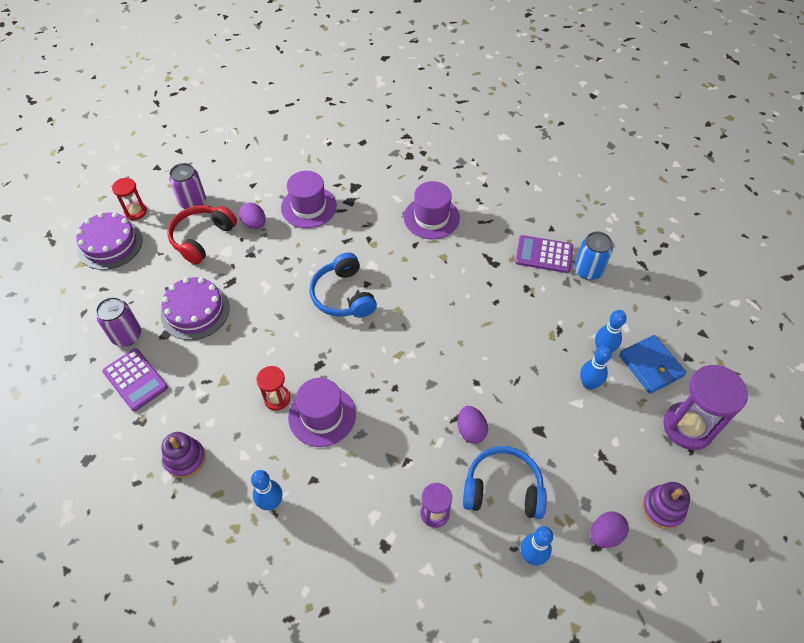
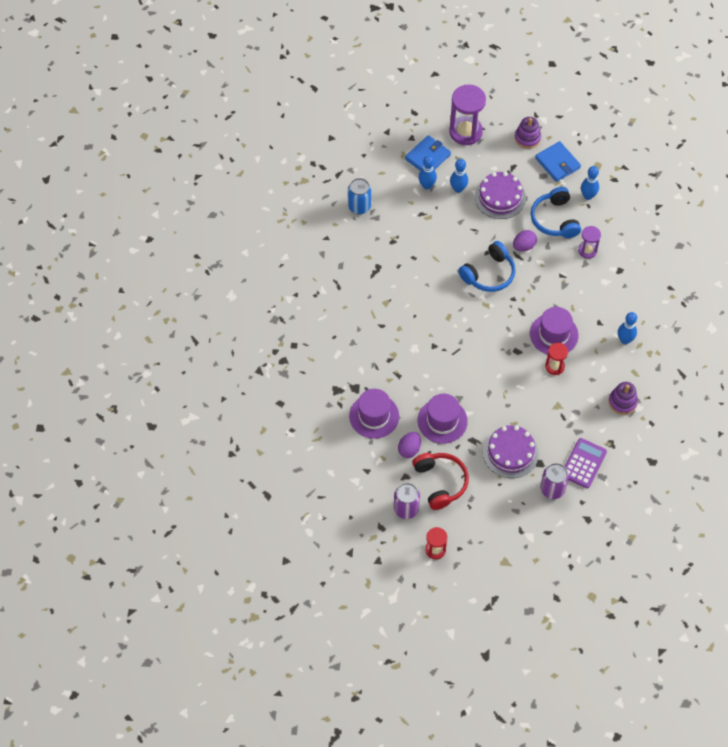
camera: 110 degrees left, 5 degrees up
(110, 244) = (477, 550): purple cake -> purple cake (500, 197)
(202, 238) = (440, 482): red headphones -> red headphones turned 120 degrees counterclockwise
(343, 295) = (452, 357): blue headphones -> blue headphones (489, 274)
(431, 218) = (349, 322): purple hat -> purple hat (442, 421)
(544, 254) = (355, 237): purple calculator -> none
(605, 534) = (557, 163): purple egg -> blue wallet

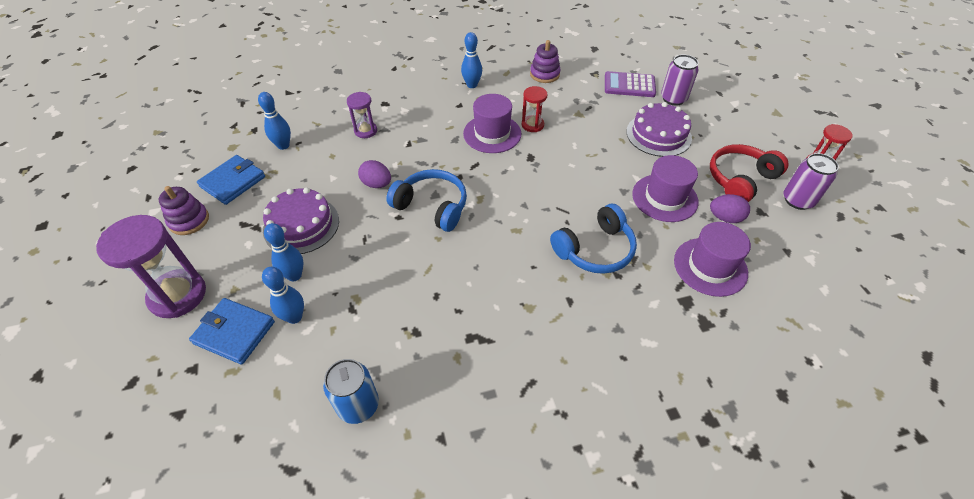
camera: 110 degrees left, 10 degrees down
(554, 219) = (327, 166): blue headphones -> blue headphones (595, 250)

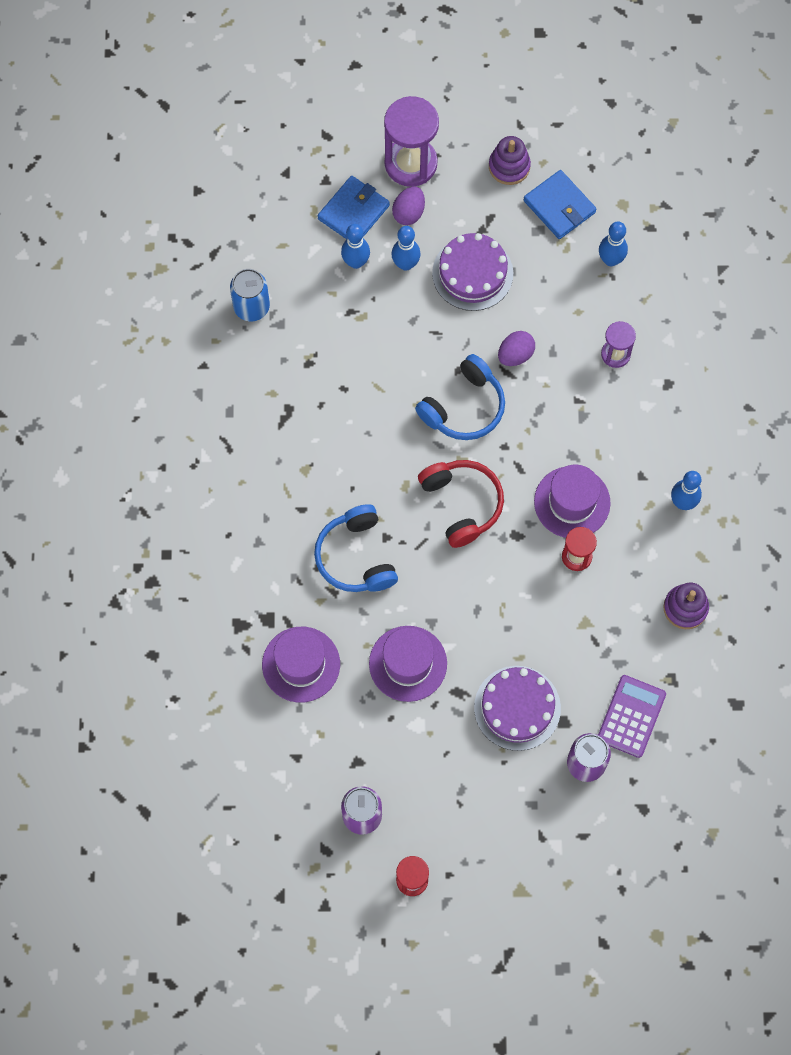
camera: 105 degrees right, 20 degrees up
(725, 218) = (360, 716): purple egg -> purple egg (409, 213)
(740, 179) = (412, 767): red headphones -> red headphones (462, 504)

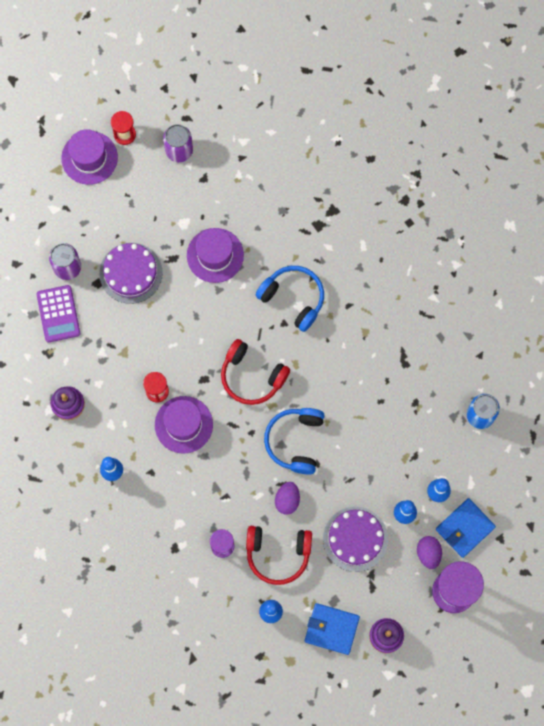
camera: 145 degrees right, 5 degrees up
(301, 664) = (278, 212): purple hat -> purple hat (89, 158)
(353, 212) = (465, 528): blue wallet -> blue wallet turned 45 degrees clockwise
(563, 309) = (278, 554): none -> red headphones

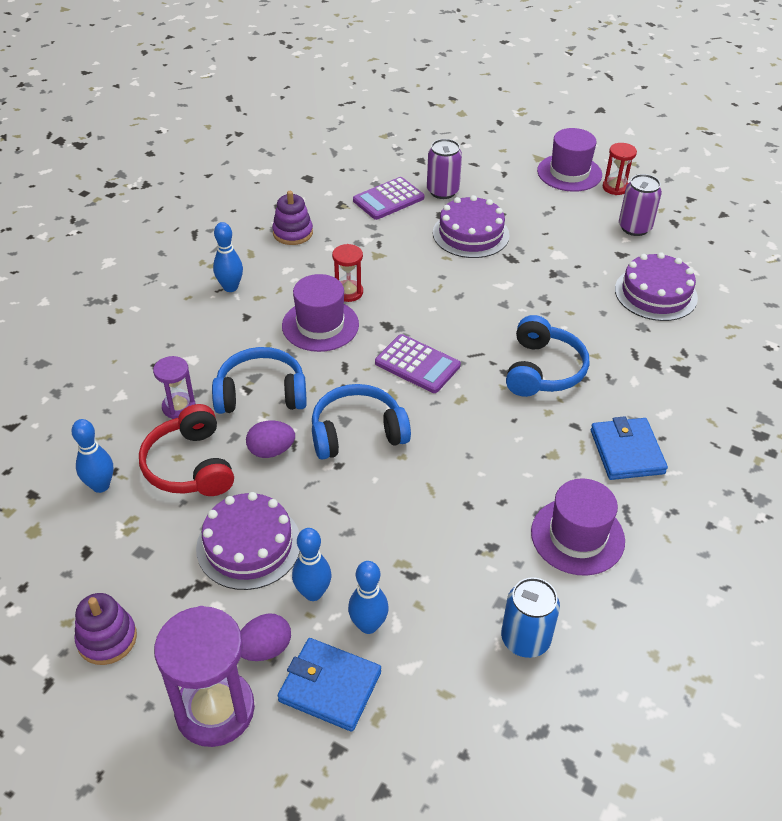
camera: 65 degrees right, 30 degrees down
(215, 255) = (542, 289): purple hat -> purple hat (577, 536)
(233, 488) = (261, 393): none -> blue headphones
(252, 376) = (417, 364): red headphones -> purple calculator
(255, 181) = (655, 293): none -> purple cake
(331, 629) = (97, 564): blue wallet -> blue wallet (627, 452)

